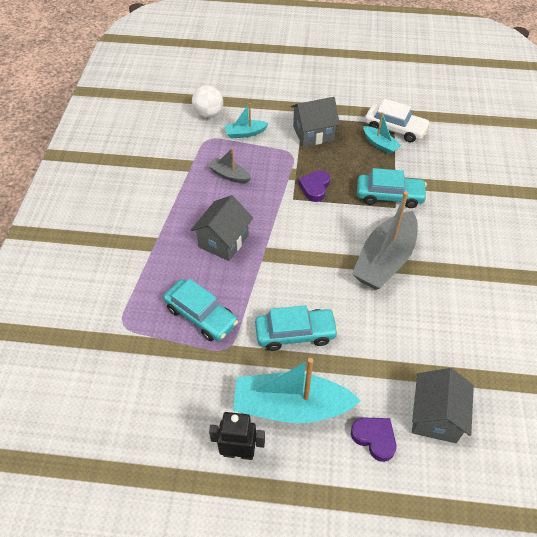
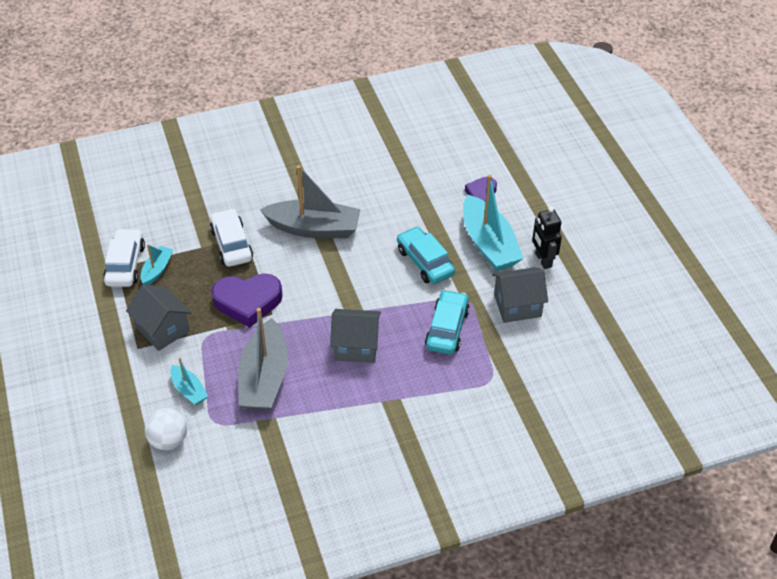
camera: 115 degrees left, 5 degrees down
(229, 175) = (264, 378): grey boat -> grey boat, size x2.01
(315, 188) = (248, 302): purple heart -> purple heart, size x1.72
(389, 196) = (232, 244): turquoise car -> white car
(435, 416) = (443, 168): grey house -> grey house (517, 306)

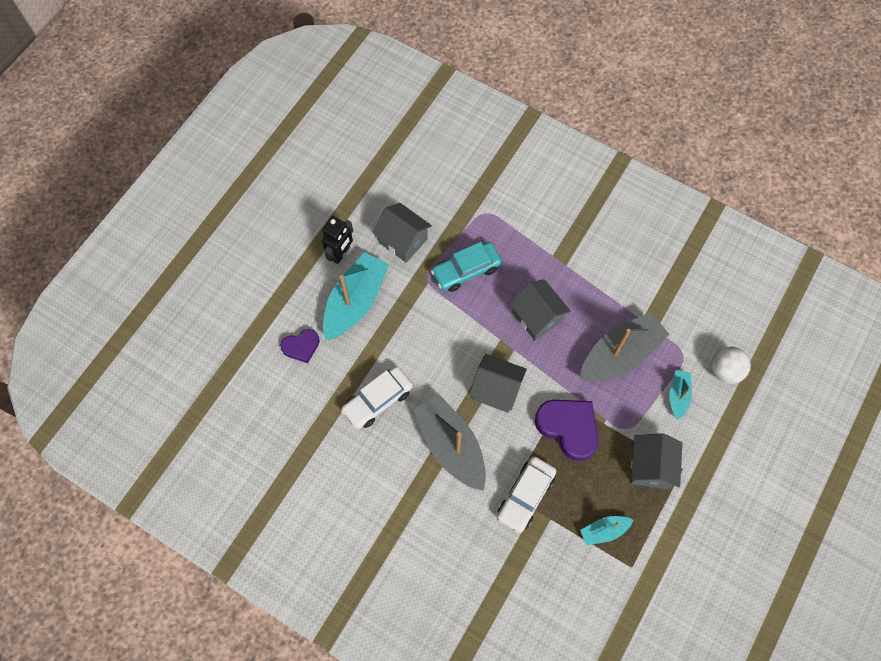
camera: 130 degrees left, 20 degrees up
(125, 264) = (623, 563): white car -> white car (377, 400)
(325, 280) = (496, 390): none -> grey house
(425, 262) = (414, 333): turquoise car -> none

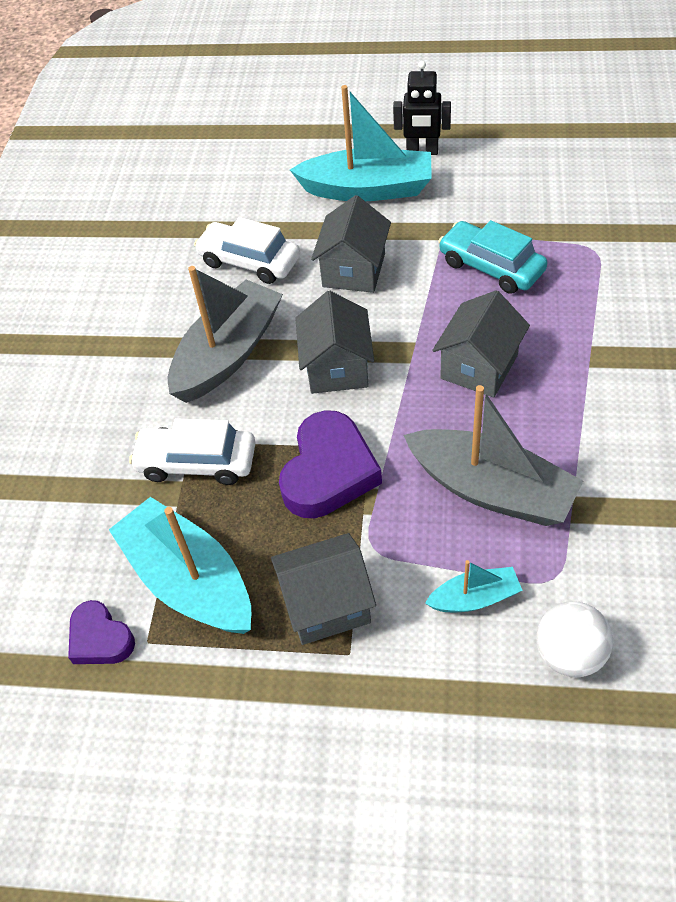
camera: 70 degrees right, 15 degrees down
(301, 347) = (277, 172): purple heart -> purple heart (100, 638)
(403, 240) = (484, 193): grey house -> grey house (354, 270)
(604, 531) = (189, 581): turquoise boat -> turquoise boat, size x2.01

